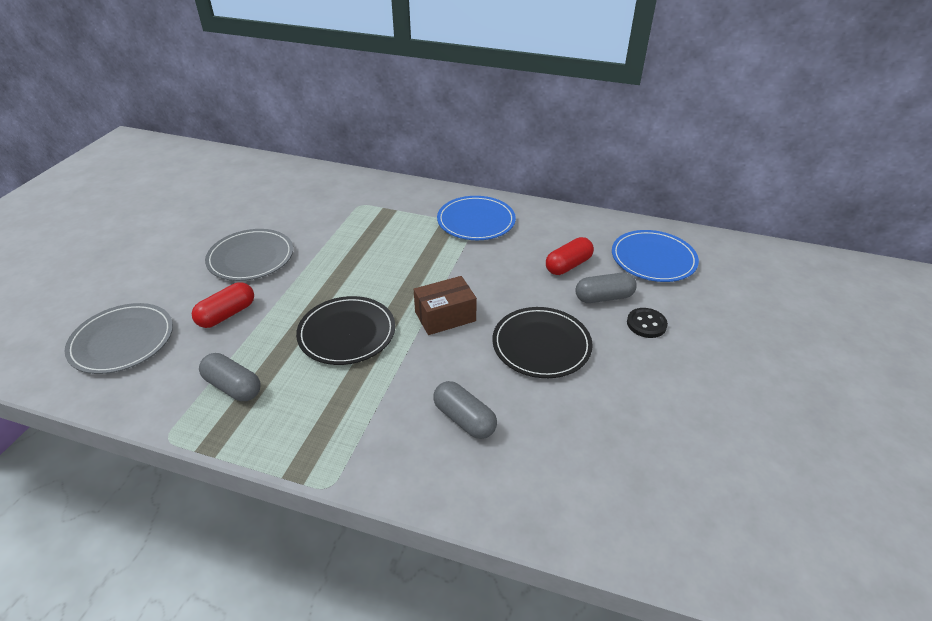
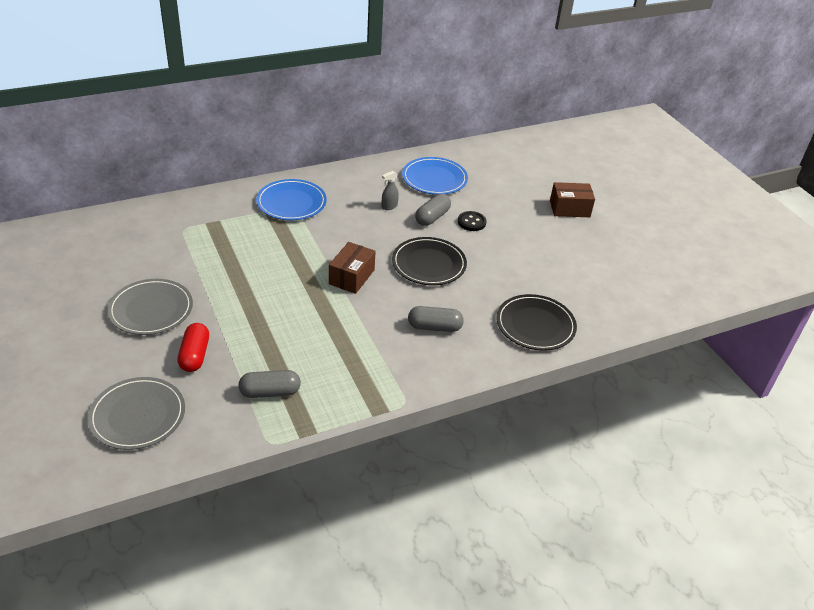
camera: 45 degrees left, 0 degrees up
(347, 333) = (301, 320): black plate -> black plate (535, 325)
(568, 265) = (389, 206): red capsule -> grey spray bottle
(805, 370) = (569, 209): none -> brown box

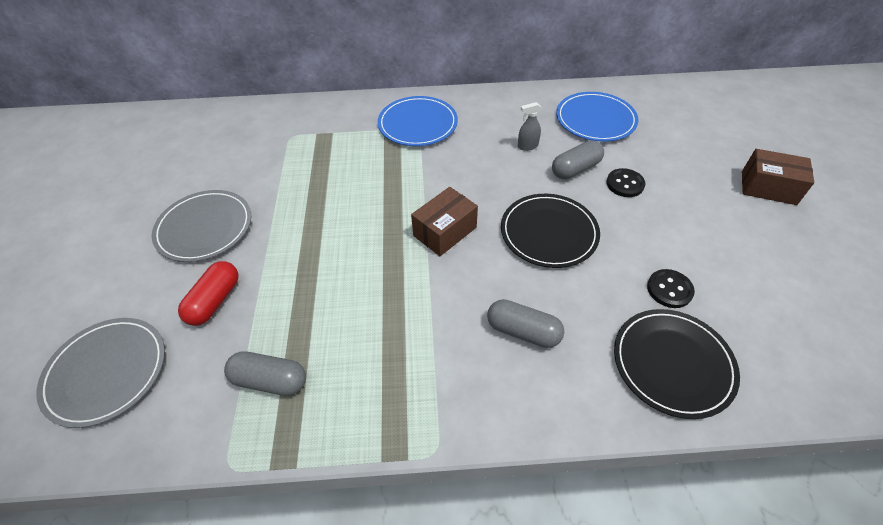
camera: 25 degrees right, 10 degrees up
(521, 284) = (669, 289): none -> black button

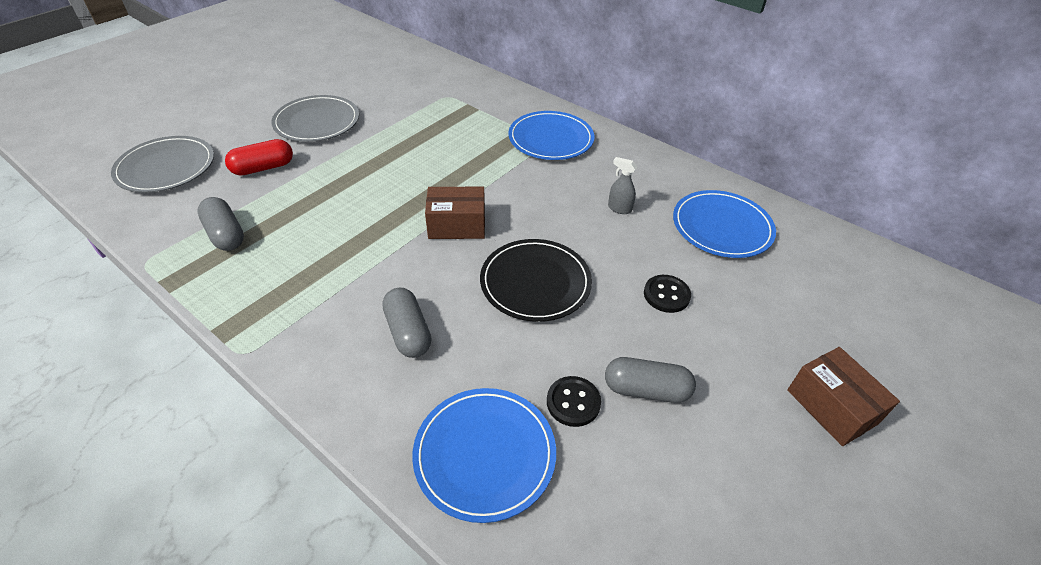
camera: 40 degrees right, 5 degrees down
(575, 169) = (636, 253): grey capsule -> grey capsule (646, 390)
(672, 363) = (485, 454): black plate -> blue plate

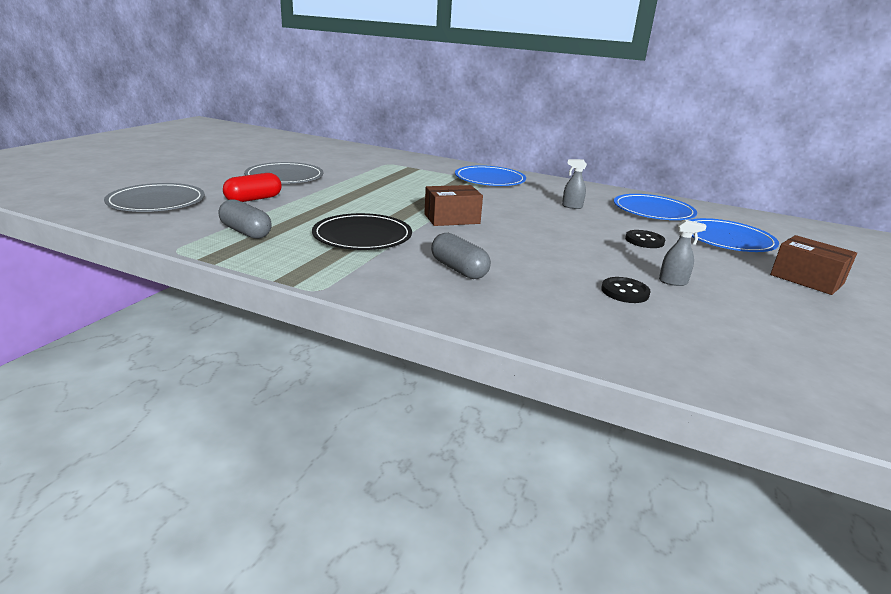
camera: 15 degrees left, 20 degrees down
(485, 454) = (580, 322): blue plate -> blue plate (727, 239)
(535, 282) = (540, 241): black plate -> black plate (362, 236)
(646, 390) = (673, 282): grey capsule -> grey spray bottle

